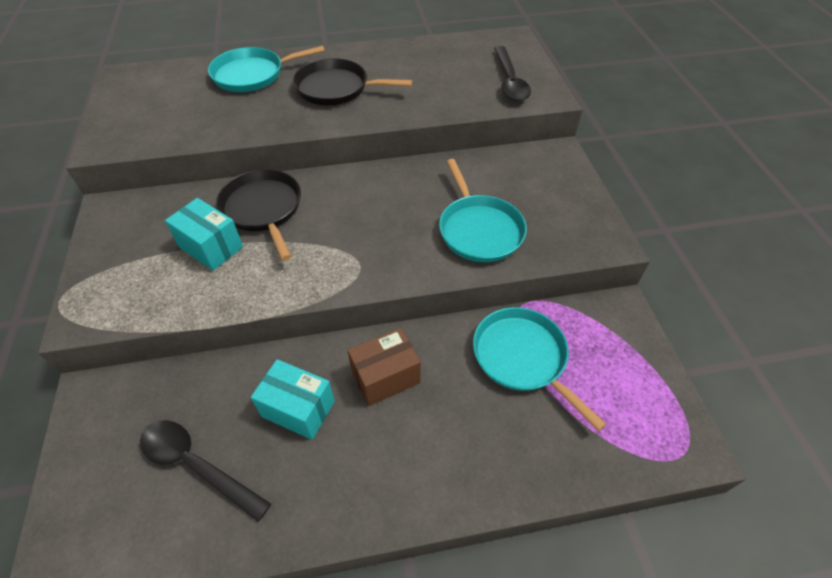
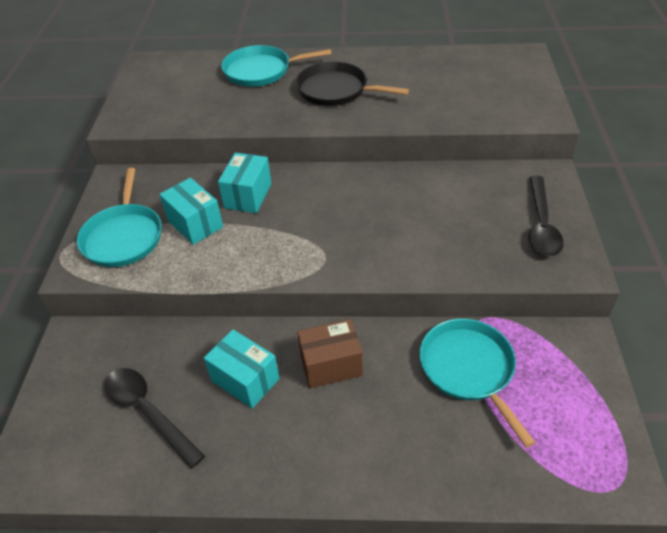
camera: 15 degrees right, 5 degrees down
(263, 209) = (248, 196): black pan -> turquoise box
(479, 229) = (448, 239): turquoise pan -> turquoise pan (123, 236)
(510, 81) = (510, 98): black spoon -> black spoon (541, 225)

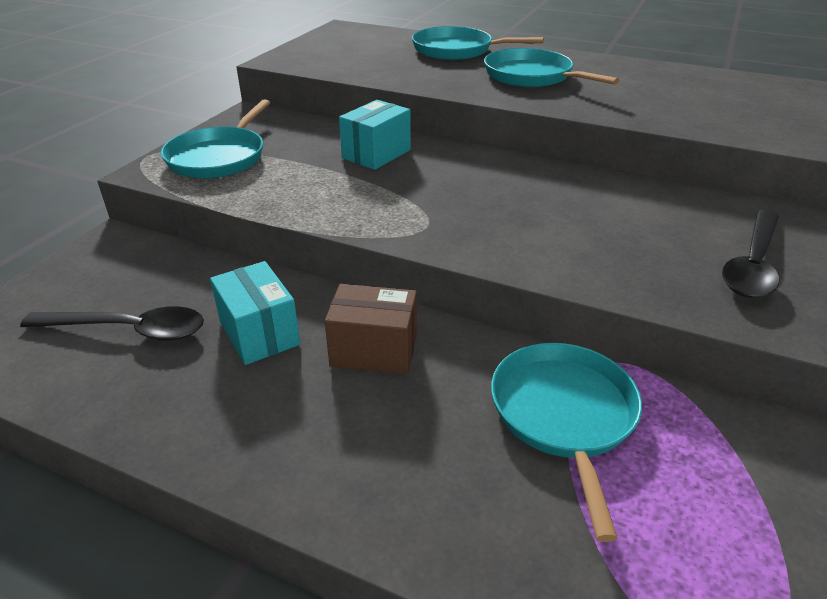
camera: 20 degrees right, 10 degrees down
(148, 412) = (129, 330): black spoon -> black spoon turned 120 degrees clockwise
(195, 224) = (301, 163): turquoise box -> none
(336, 90) = (532, 76): black pan -> turquoise pan

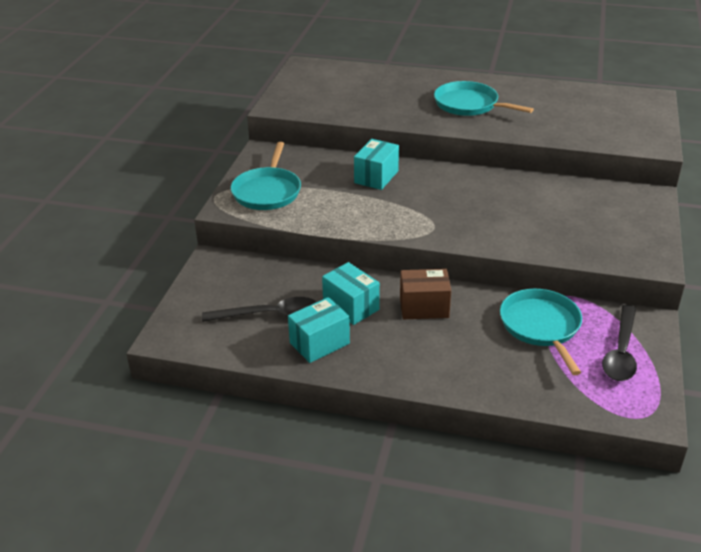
camera: 10 degrees left, 0 degrees up
(172, 389) = (319, 343): none -> turquoise box
(457, 50) = (405, 83): turquoise pan -> none
(752, 264) = (630, 229): black spoon -> black spoon (621, 352)

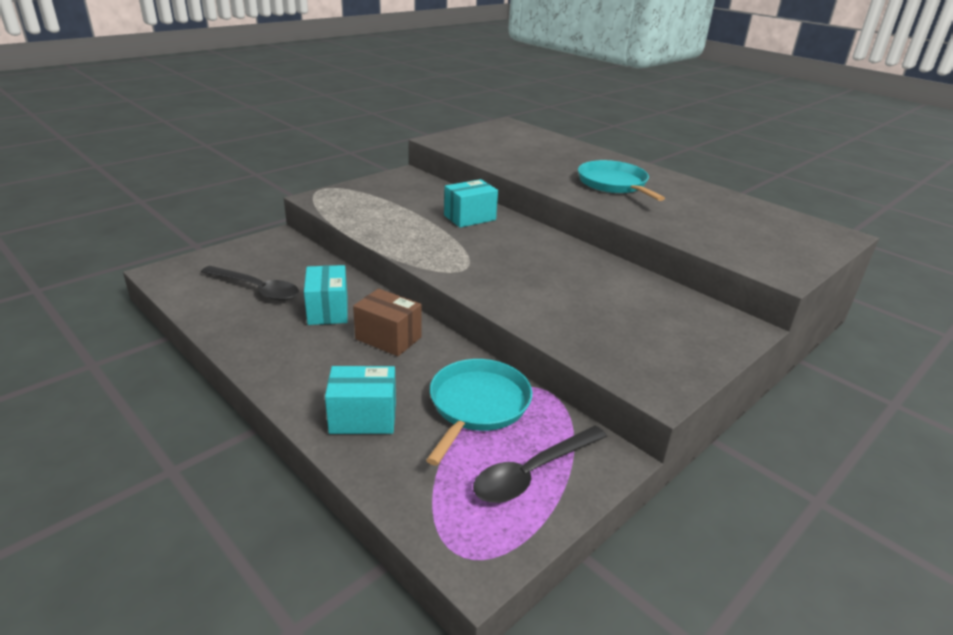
camera: 30 degrees right, 5 degrees down
(267, 191) = (365, 198): turquoise pan -> none
(319, 343) = (259, 326): turquoise box -> turquoise box (363, 417)

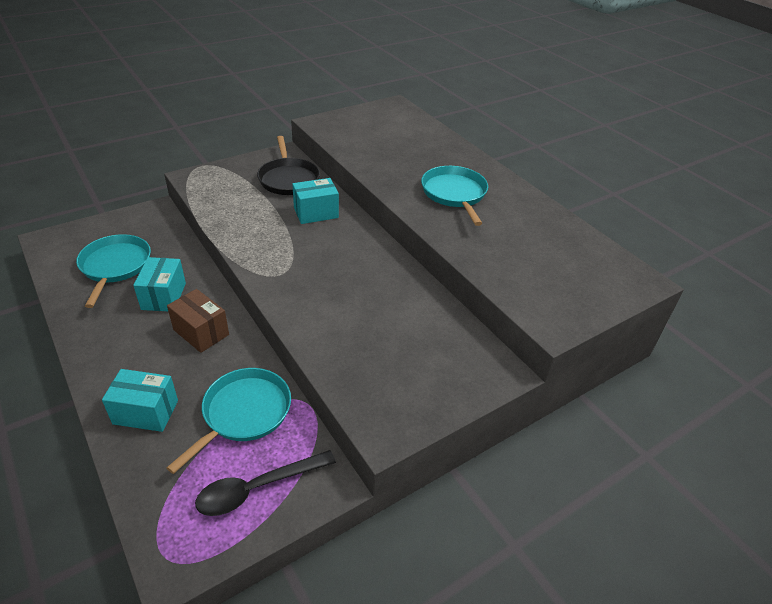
camera: 10 degrees right, 10 degrees up
(256, 289) = (115, 266): black spoon -> turquoise pan
(423, 193) = (288, 179): none -> black pan

